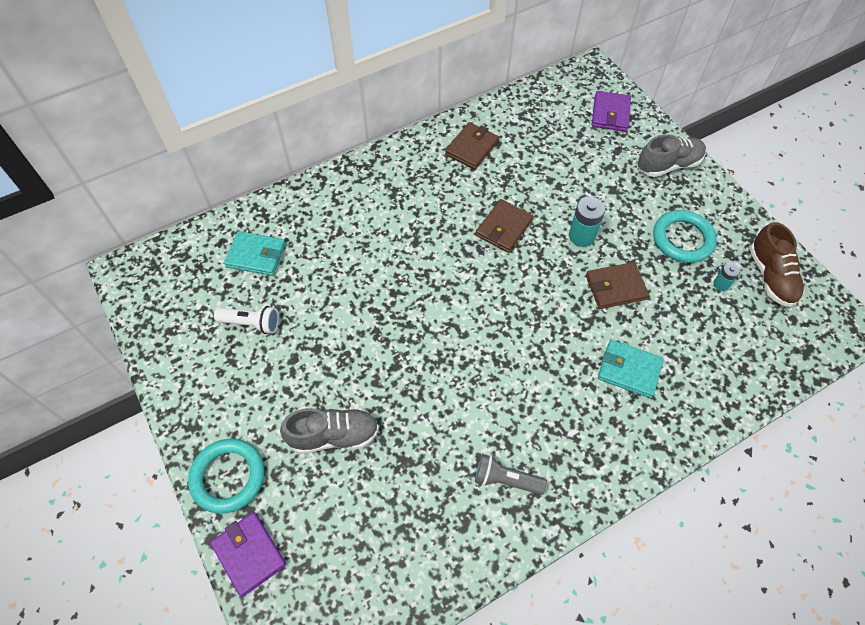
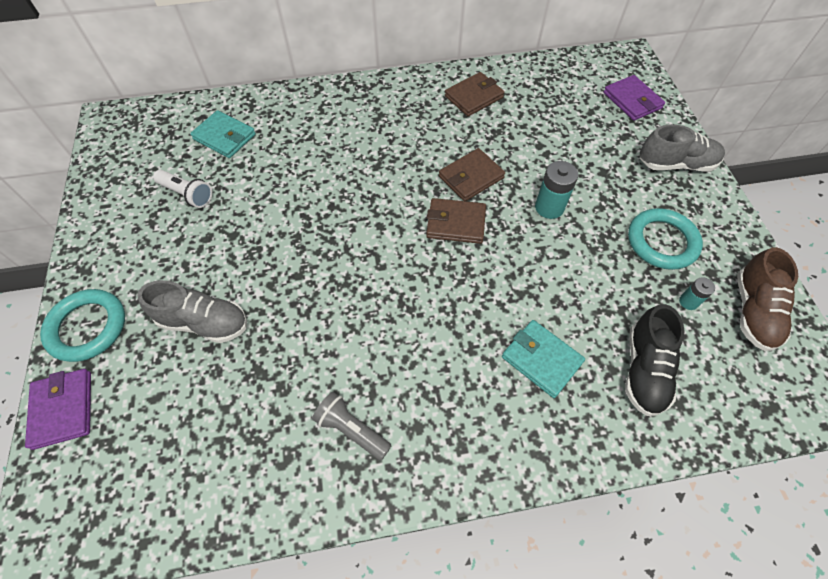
camera: 20 degrees right, 0 degrees up
(610, 114) = (632, 100): purple wallet -> purple wallet turned 60 degrees counterclockwise
(615, 287) = (564, 269): brown wallet -> brown wallet (456, 223)
(709, 351) = (644, 370): none -> black shoe

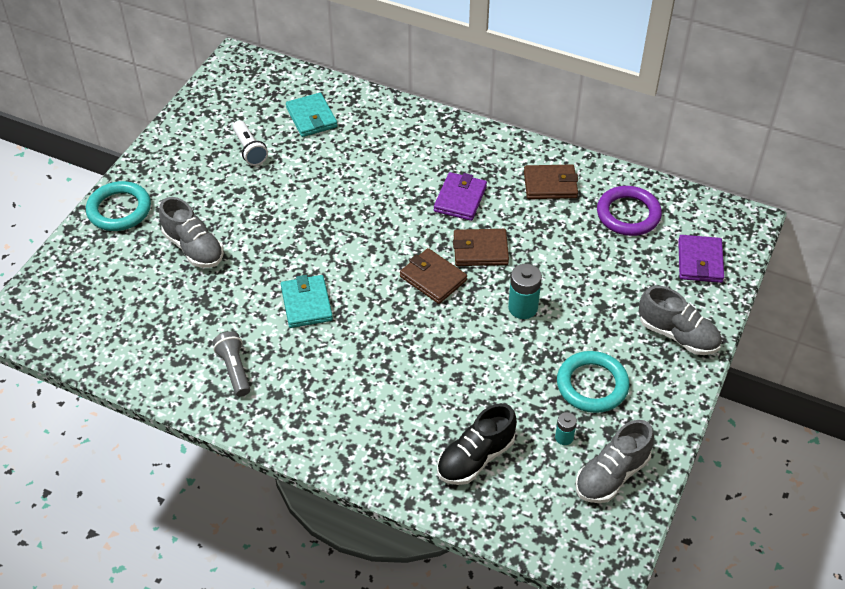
camera: 35 degrees right, 10 degrees down
(63, 409) = (72, 253): purple wallet -> purple wallet (460, 199)
(541, 359) = (404, 406): turquoise wallet -> turquoise wallet (306, 304)
(550, 91) = (628, 214): none -> purple ring
(753, 311) = (611, 475): brown shoe -> grey shoe

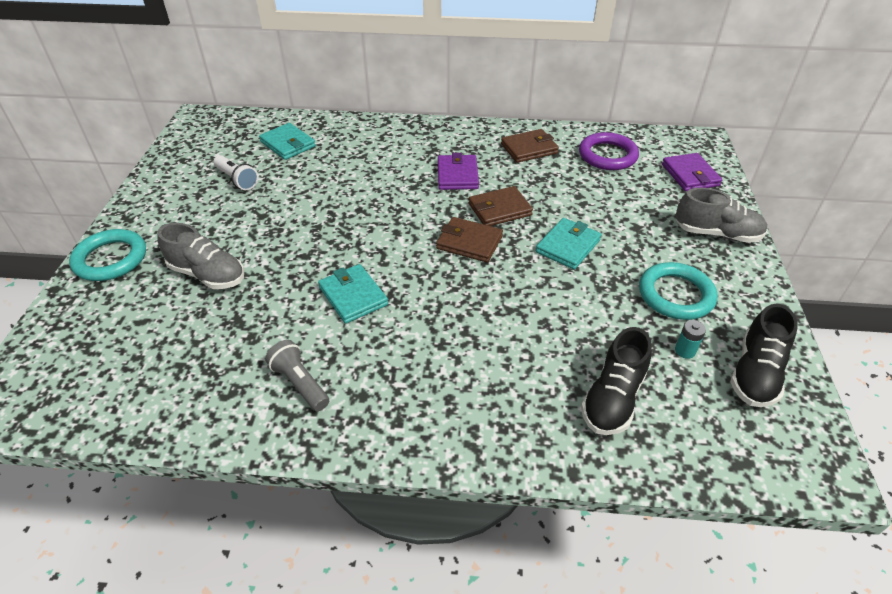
camera: 20 degrees left, 5 degrees down
(523, 308) = (568, 246): turquoise battery -> turquoise wallet
(611, 475) = (755, 373): grey shoe -> black shoe

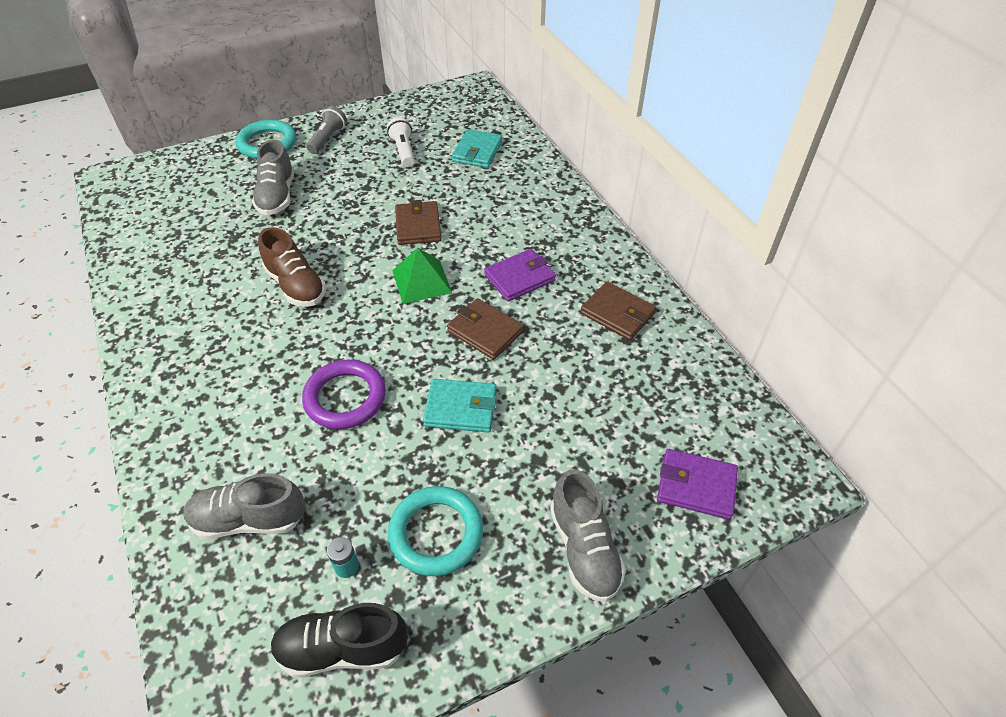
camera: 60 degrees right, 5 degrees up
(237, 180) = (403, 151): white flashlight -> white flashlight turned 150 degrees clockwise
(300, 383) = (184, 301): grey flashlight -> grey flashlight (327, 139)
(353, 296) = (296, 285): turquoise wallet -> brown shoe
(417, 222) = (421, 281): none -> green pyramid
(469, 242) = (416, 329): brown wallet -> brown wallet (418, 226)
(607, 155) = (667, 387): purple ring -> purple ring (345, 397)
(613, 398) = (249, 519): black shoe -> grey shoe
(690, 175) = (696, 486): purple wallet -> purple wallet turned 60 degrees clockwise

